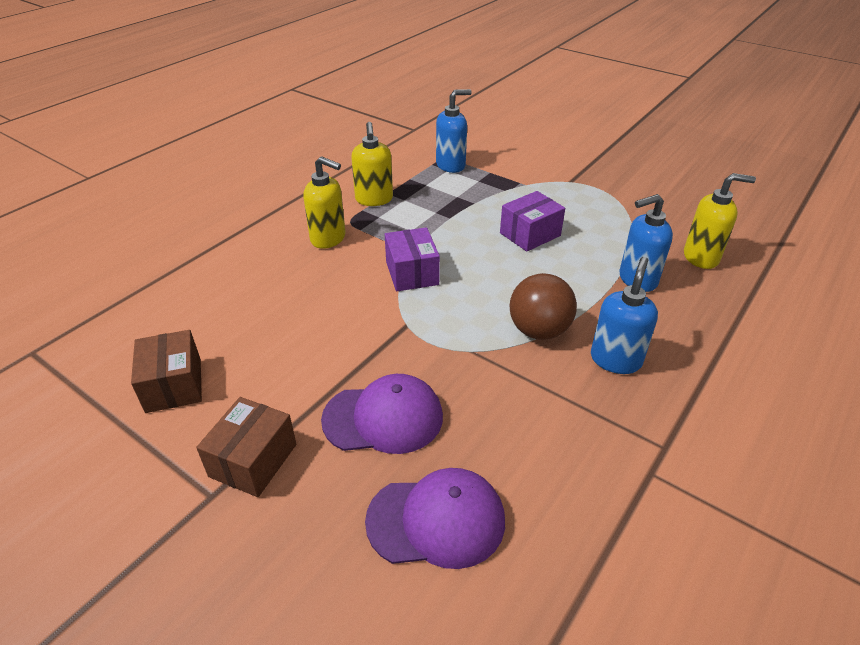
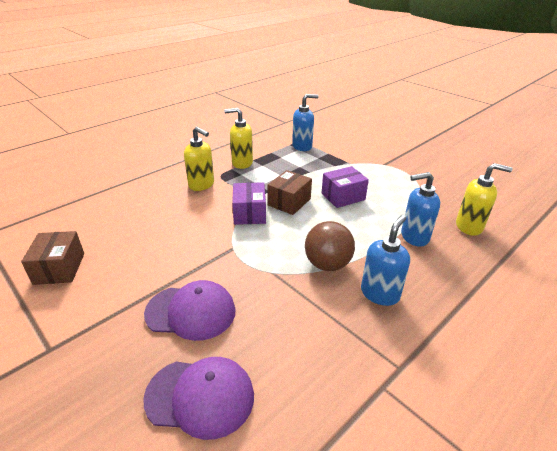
camera: 10 degrees right, 5 degrees down
(253, 460) = (88, 329): brown box -> brown box (289, 202)
(374, 199) = (242, 163): yellow soap dispenser -> yellow soap dispenser turned 90 degrees clockwise

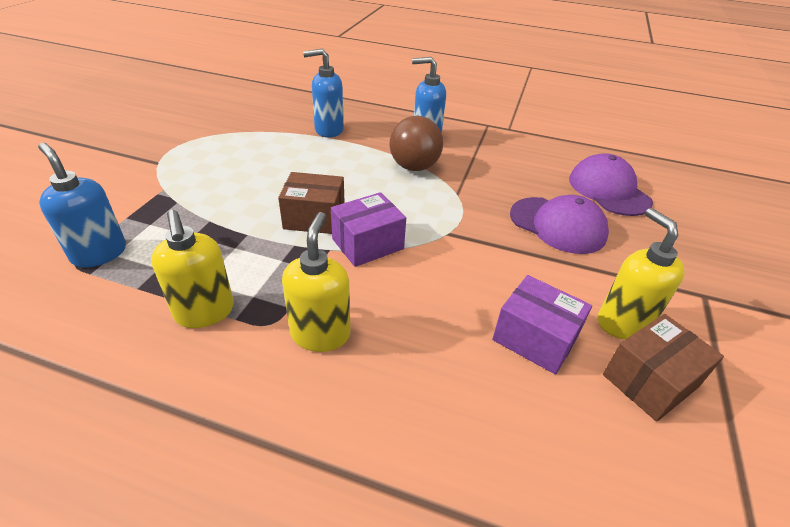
camera: 120 degrees left, 5 degrees up
(191, 312) = (557, 225): purple cap -> purple cap turned 150 degrees clockwise
(343, 196) = (272, 179): purple box -> purple box (535, 338)
(414, 237) = (328, 130): blue soap dispenser -> blue soap dispenser turned 120 degrees clockwise
(469, 226) = (289, 107): yellow soap dispenser -> yellow soap dispenser (622, 323)

